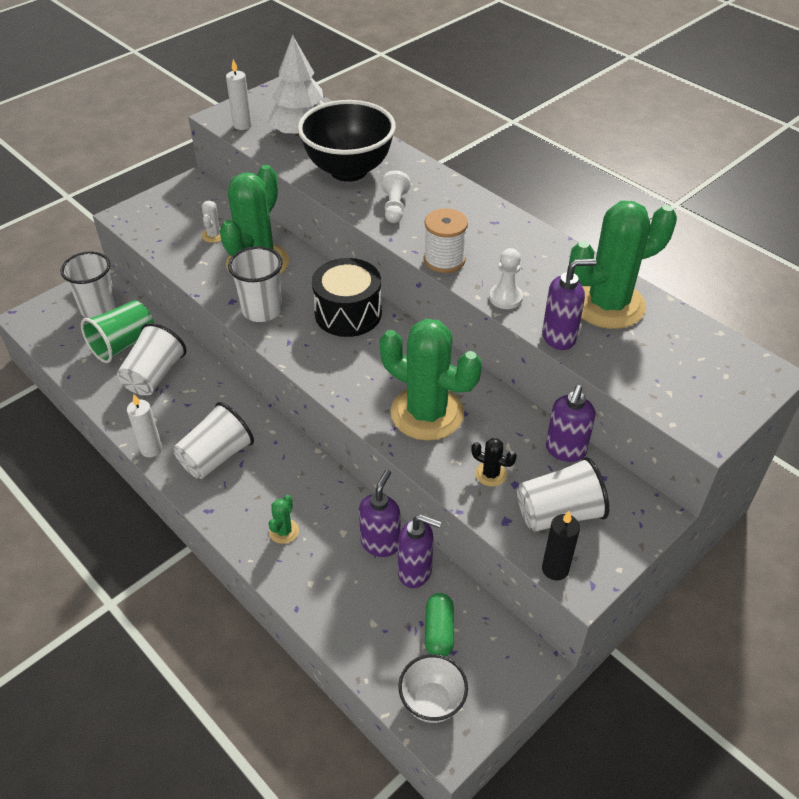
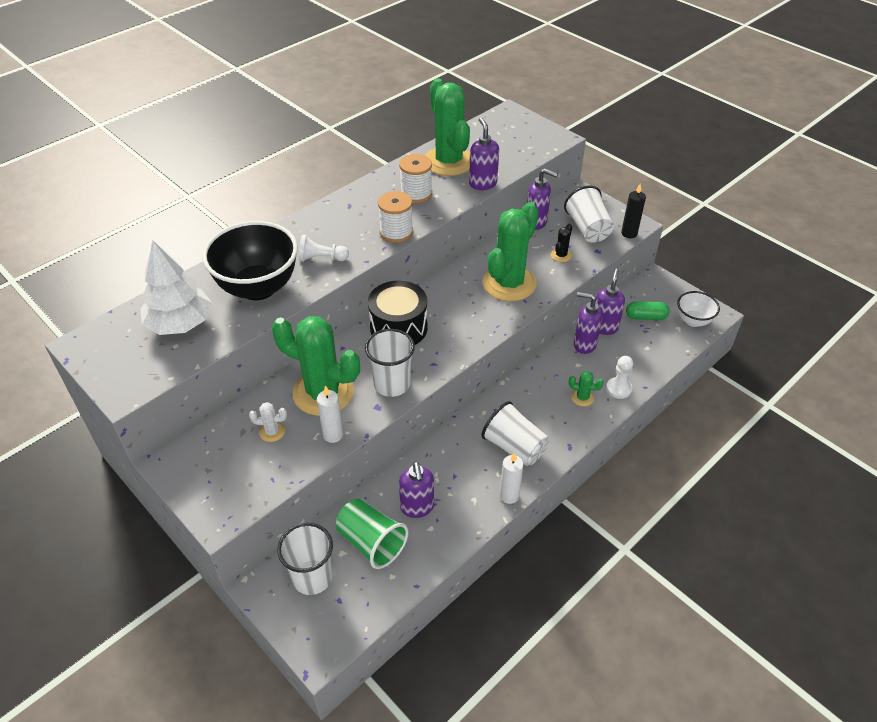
camera: 90 degrees left, 0 degrees up
(154, 376) = (417, 507): white cup -> purple soap dispenser
(242, 125) = (150, 371): white candle -> white candle (333, 435)
(505, 298) = (442, 204): white pawn -> white pawn (618, 389)
(526, 275) = (416, 194): none -> white spool

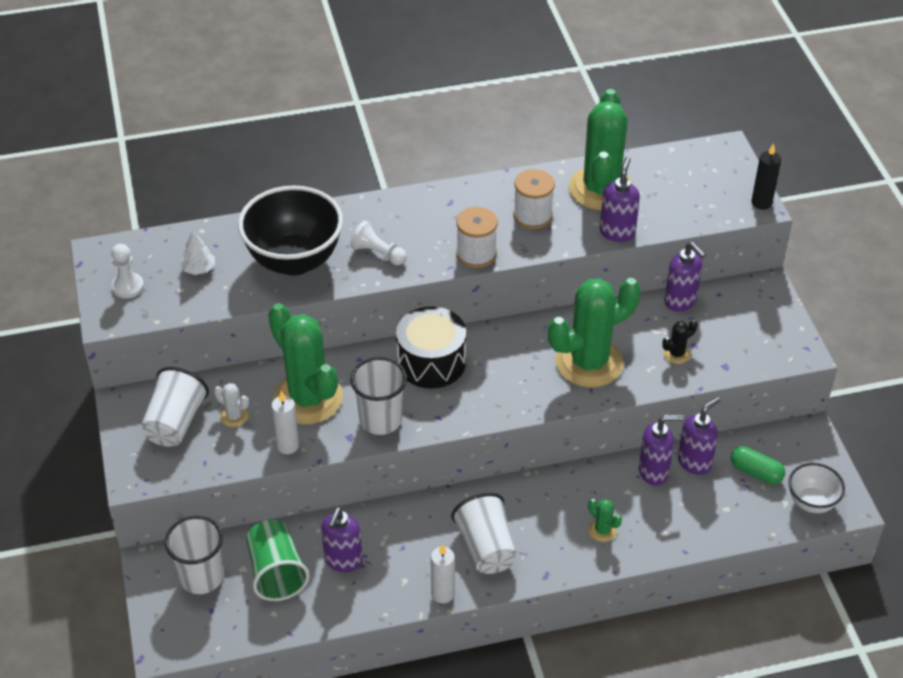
camera: 30 degrees right, 0 degrees up
(180, 323) = (199, 269): white tree -> white tree, size x0.46
(584, 344) = (654, 472): purple soap dispenser -> purple soap dispenser turned 120 degrees clockwise
(587, 229) = (736, 334): white cup -> white cup (175, 423)
(618, 389) = (652, 539): white pawn -> white pawn (128, 287)
(629, 233) = (783, 360): black candle -> black candle (761, 203)

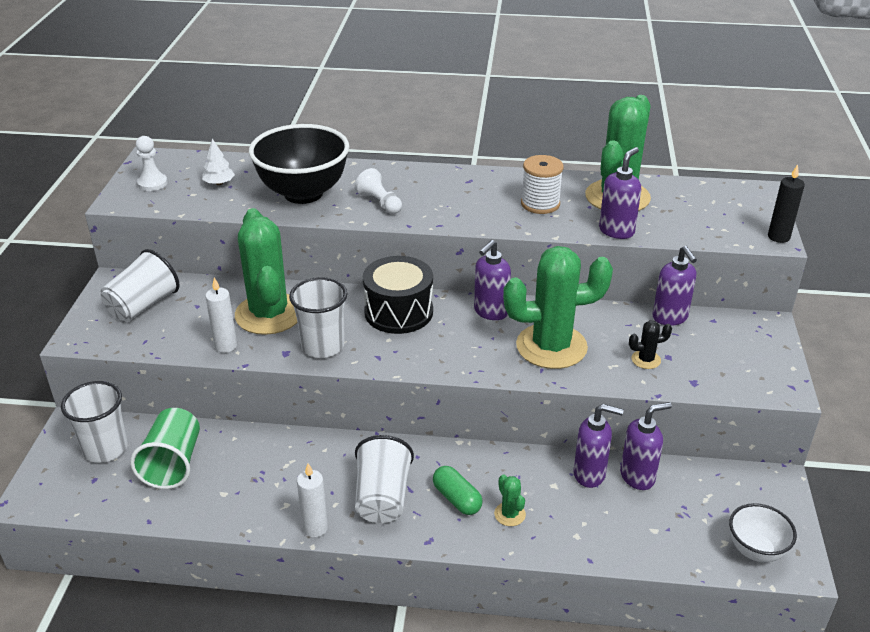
camera: 20 degrees right, 10 degrees down
(234, 416) = (196, 312): white cactus -> none
(343, 561) = (239, 470): purple soap dispenser -> purple soap dispenser (490, 312)
(476, 254) = (470, 220): white spool -> none
(756, 472) = (702, 503): green capsule -> green capsule (457, 499)

